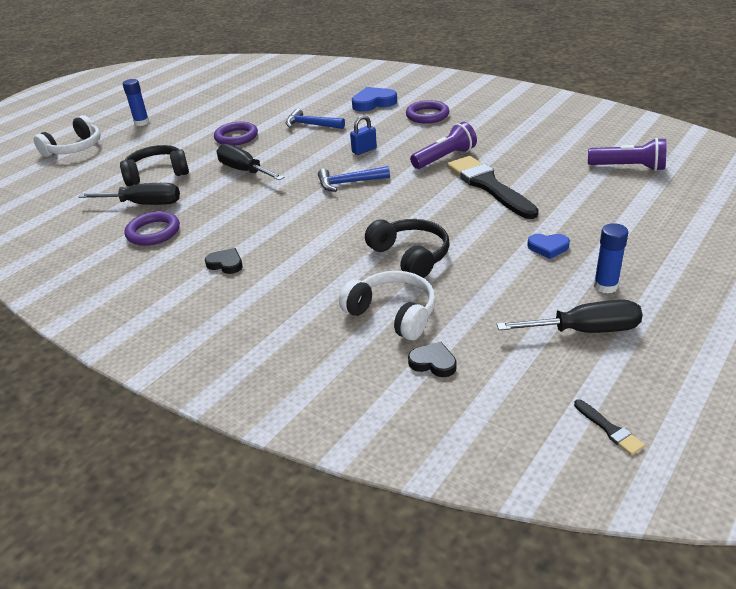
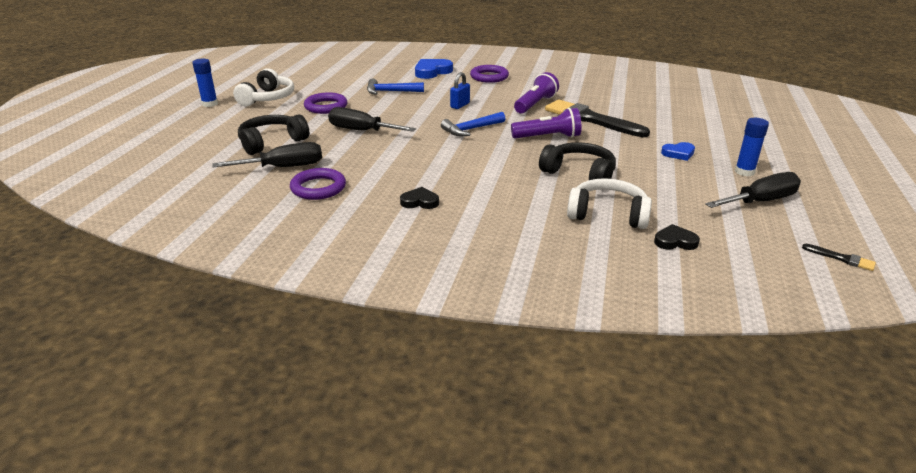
camera: 25 degrees left, 5 degrees down
(74, 148) = (152, 131): white headphones -> white headphones (267, 98)
(628, 167) = (681, 97): purple flashlight -> purple flashlight (548, 137)

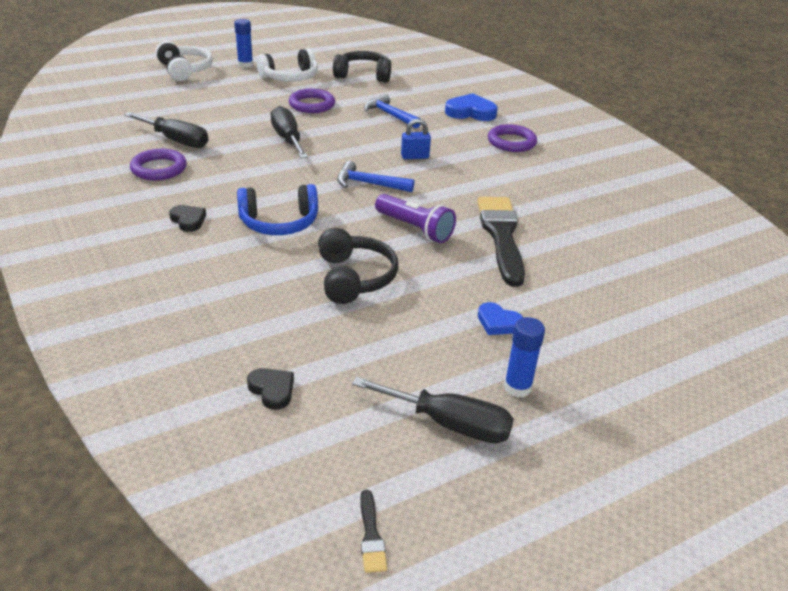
camera: 45 degrees right, 5 degrees up
(272, 142) = (213, 116): black headphones -> black headphones (363, 75)
(475, 172) = (279, 223): none -> blue headphones
(535, 104) = (485, 191): purple flashlight -> none
(608, 214) = (283, 327): white headphones -> white headphones (185, 70)

